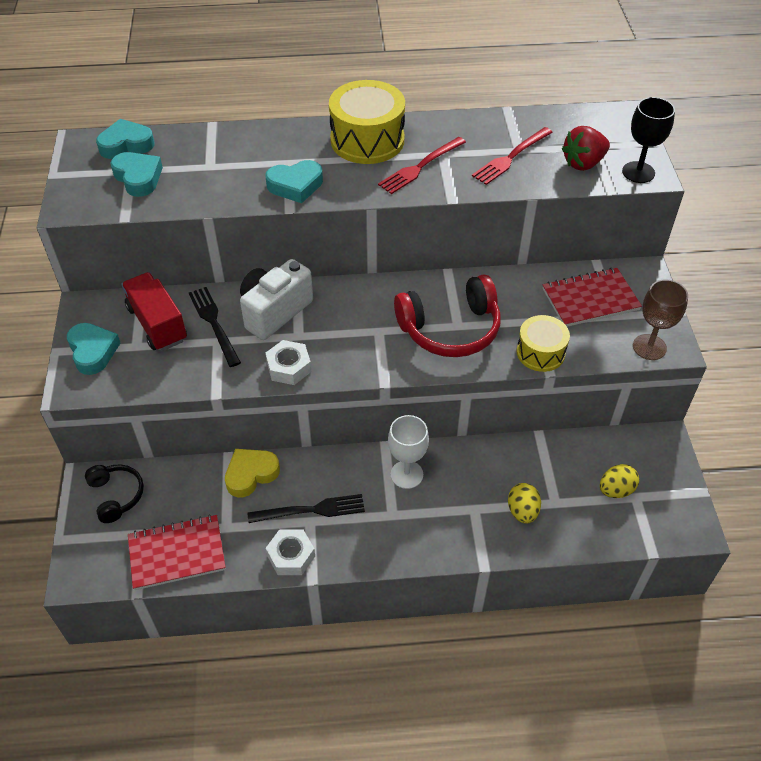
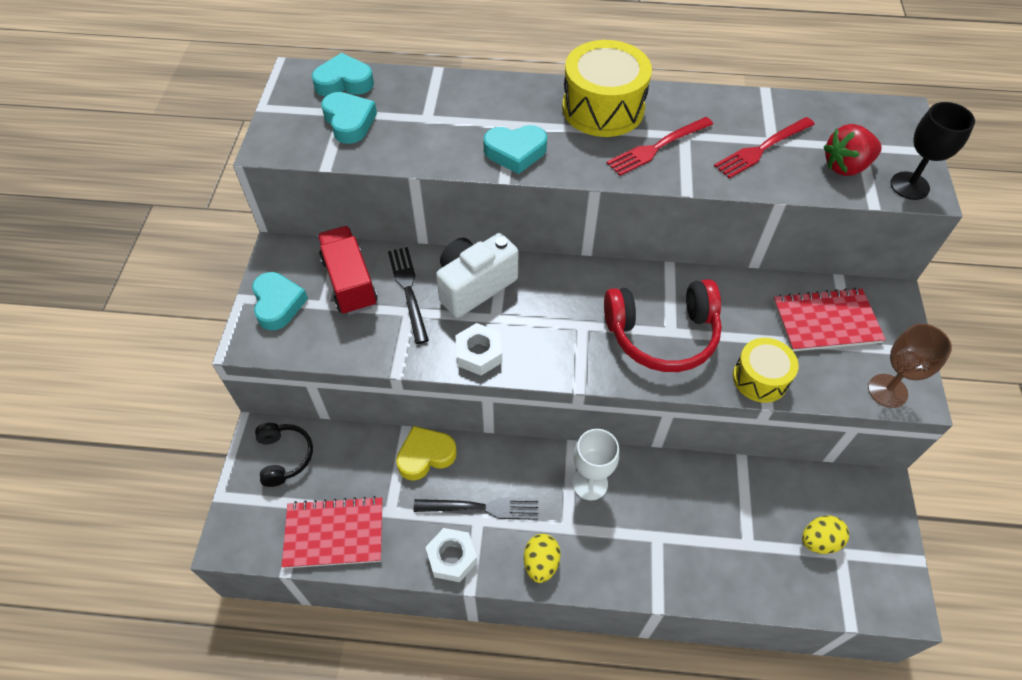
camera: 10 degrees right, 5 degrees up
(522, 511) = (710, 548): yellow egg -> yellow egg (541, 563)

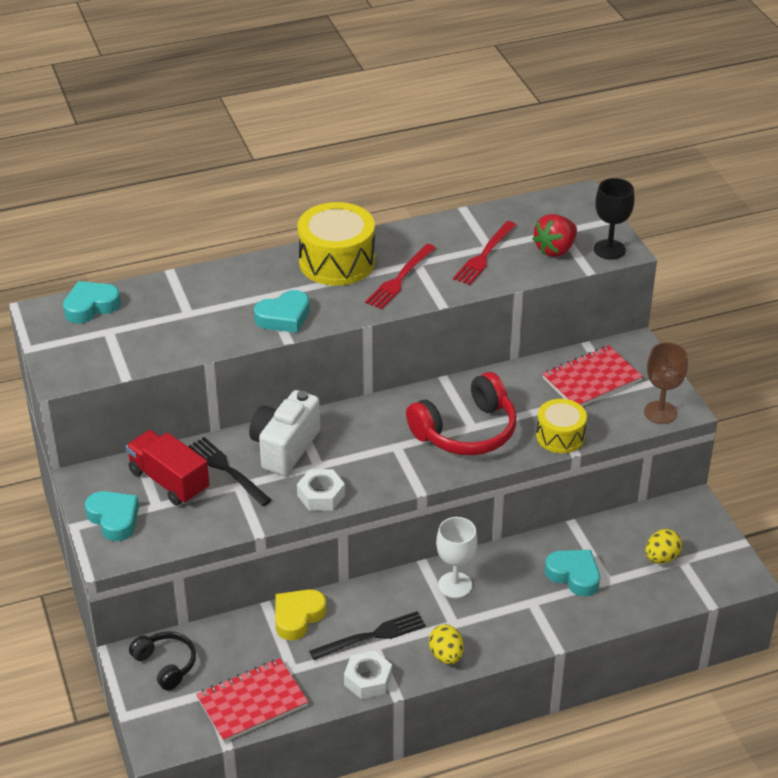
camera: 25 degrees left, 15 degrees down
(349, 122) = (120, 336): turquoise heart -> turquoise heart (574, 575)

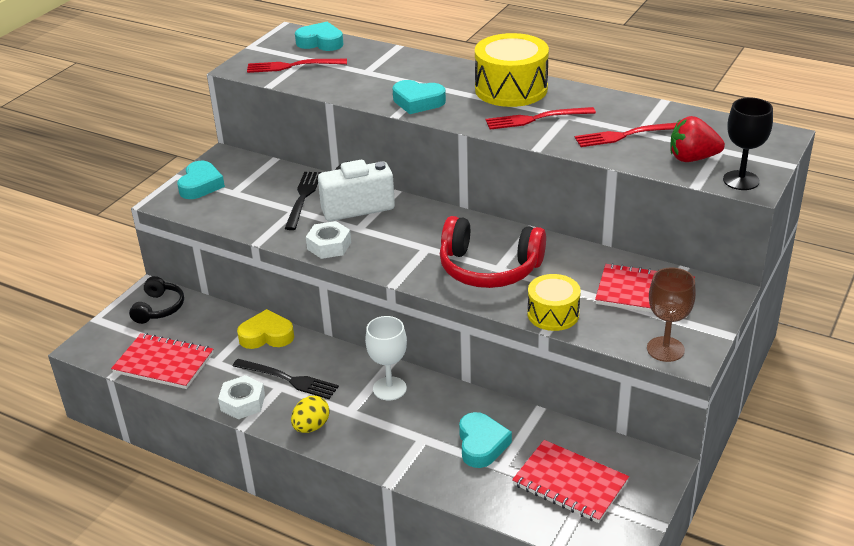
camera: 50 degrees right, 5 degrees down
(109, 346) = (291, 66): none -> red fork
(169, 481) = (262, 184): red truck -> none
(661, 558) = (570, 483): yellow egg -> red notebook

